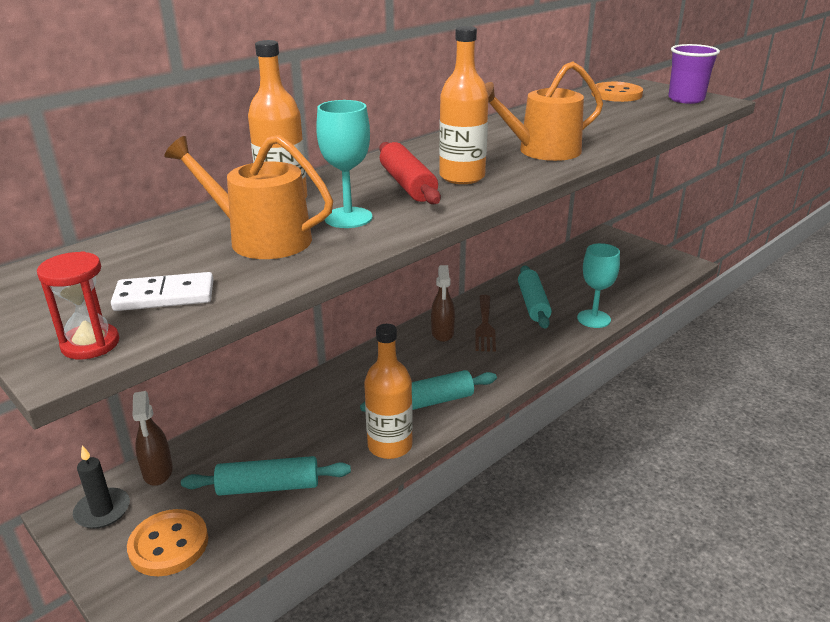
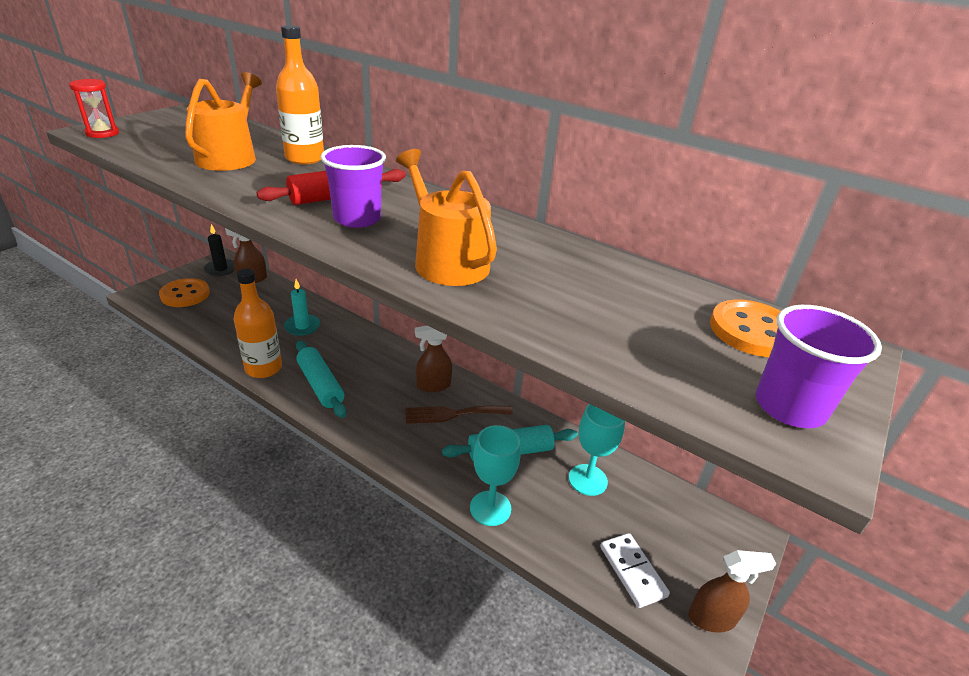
camera: 75 degrees right, 5 degrees up
(164, 296) = (152, 141): white domino -> white domino (632, 571)
(268, 487) = (228, 320): turquoise rolling pin -> none
(308, 418) = (302, 326): none -> turquoise candle
(348, 218) = (262, 179): turquoise goblet -> turquoise goblet (588, 480)
(462, 177) = (357, 219): orange bottle -> purple cup
(668, 258) = (712, 618): none -> brown spray bottle

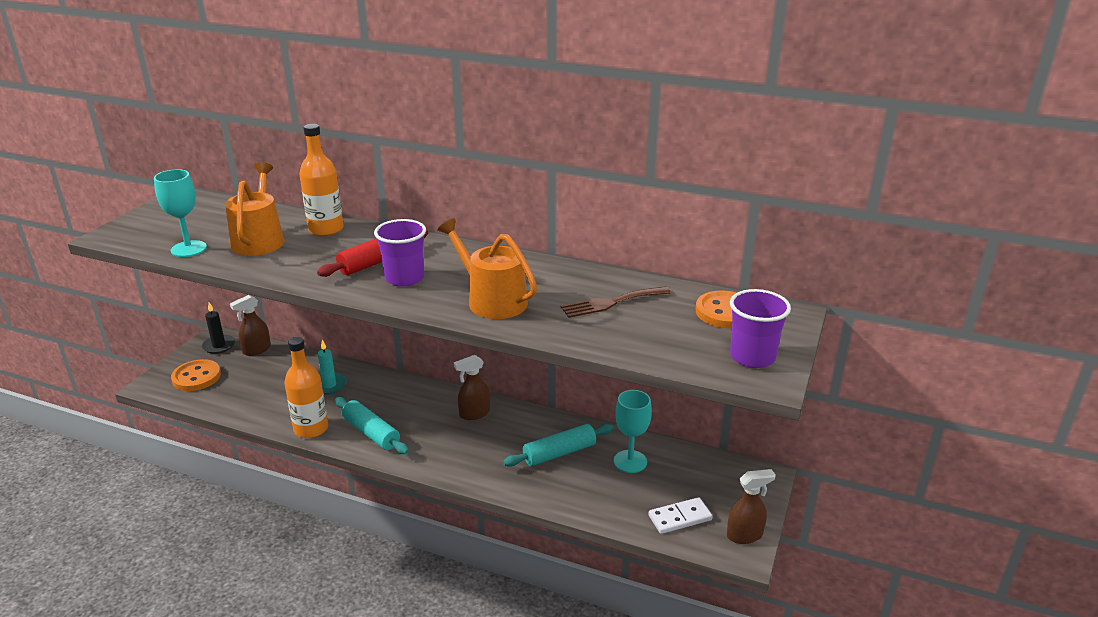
camera: 10 degrees left, 5 degrees down
(102, 133) = (123, 236): red hourglass -> none
(453, 414) = (500, 433): brown fork -> brown fork (611, 303)
(490, 508) = (556, 498): turquoise goblet -> turquoise goblet (188, 249)
(632, 571) = (680, 518): white domino -> white domino turned 75 degrees counterclockwise

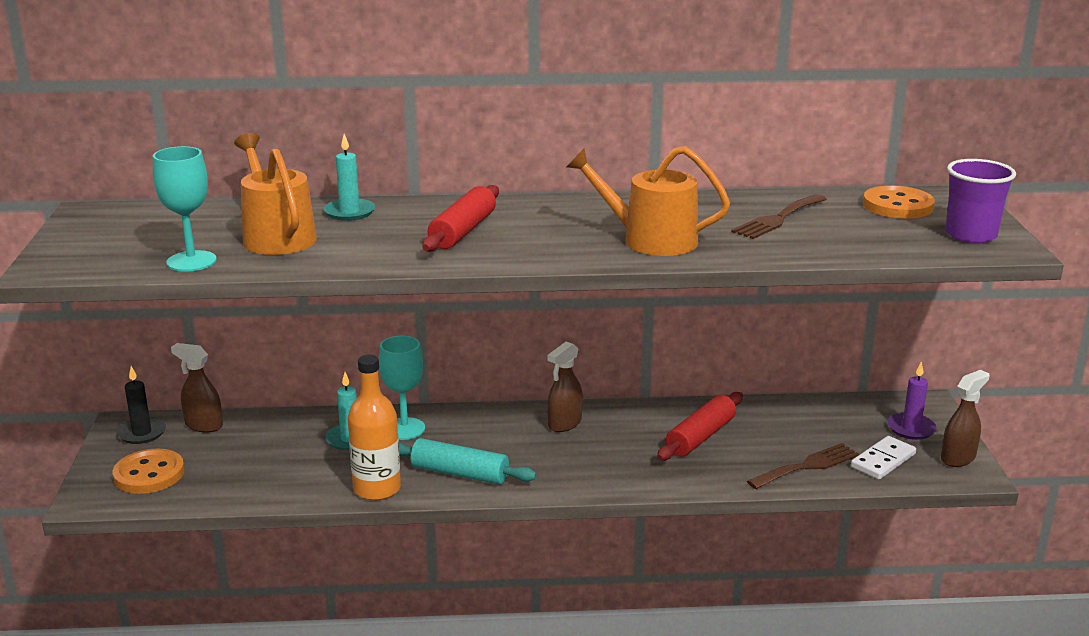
camera: 25 degrees left, 5 degrees down
(256, 350) = (203, 425): brown spray bottle -> brown spray bottle turned 90 degrees clockwise
(326, 229) = (349, 212): orange bottle -> turquoise candle
(404, 278) = (521, 239): purple cup -> none
(559, 453) = (701, 437): turquoise rolling pin -> red rolling pin
(615, 504) = (807, 466): none -> brown fork
(630, 461) = (783, 425): turquoise goblet -> turquoise goblet (404, 429)
(730, 496) = (911, 428): none -> purple candle

